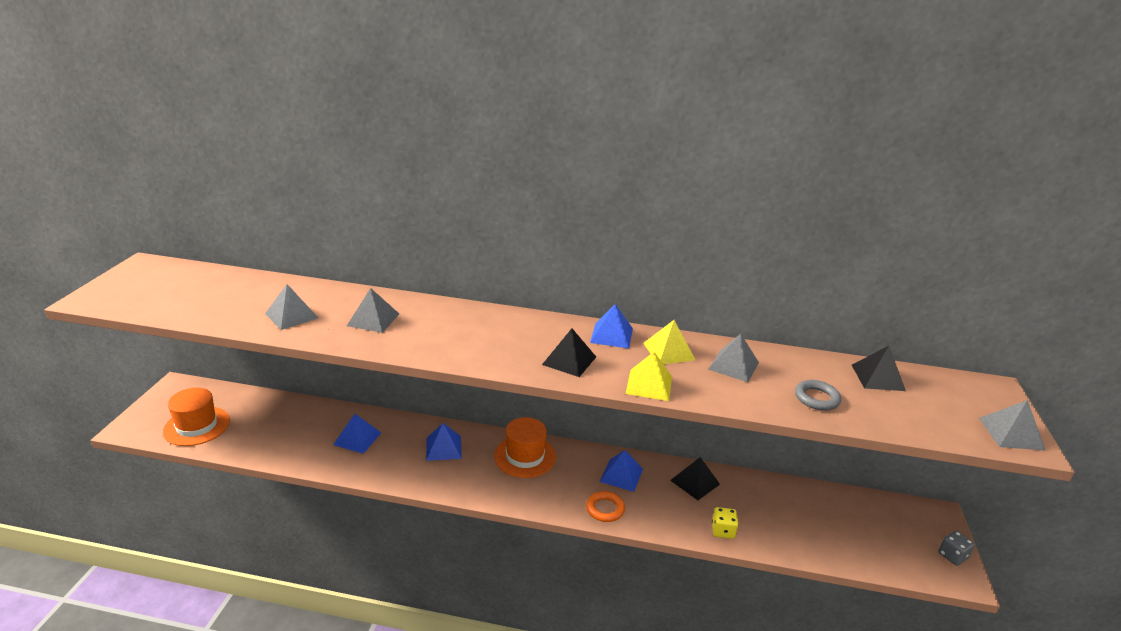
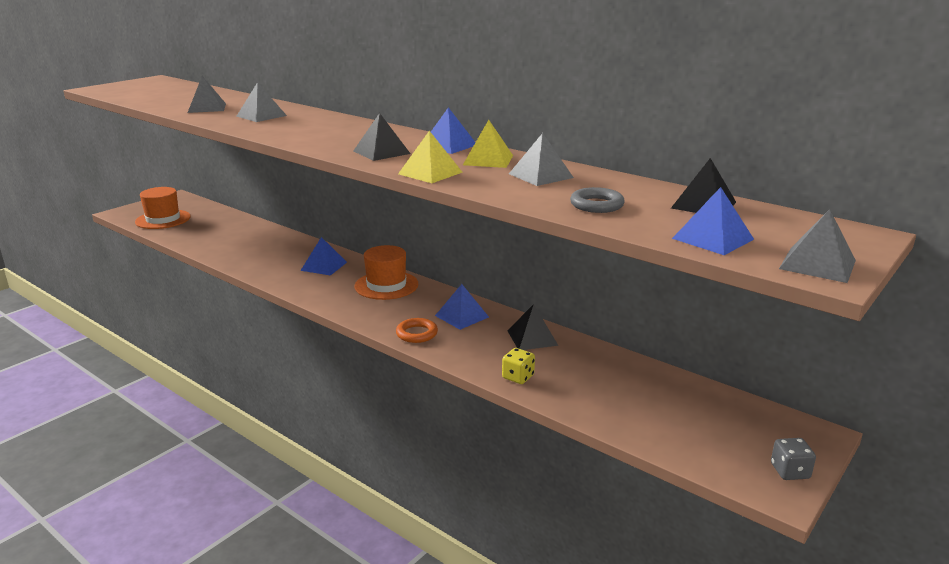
camera: 30 degrees right, 5 degrees down
(357, 438) = (264, 247): blue pyramid -> blue pyramid (712, 238)

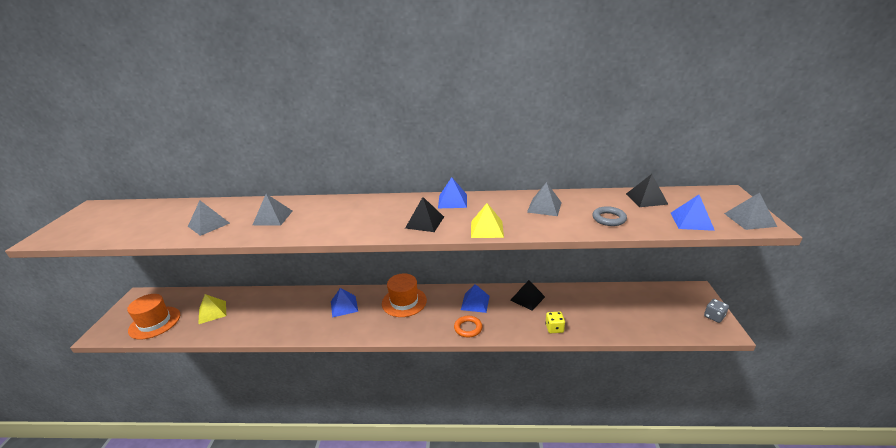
camera: 35 degrees left, 5 degrees up
(488, 160) = (496, 205): yellow pyramid -> yellow pyramid (212, 312)

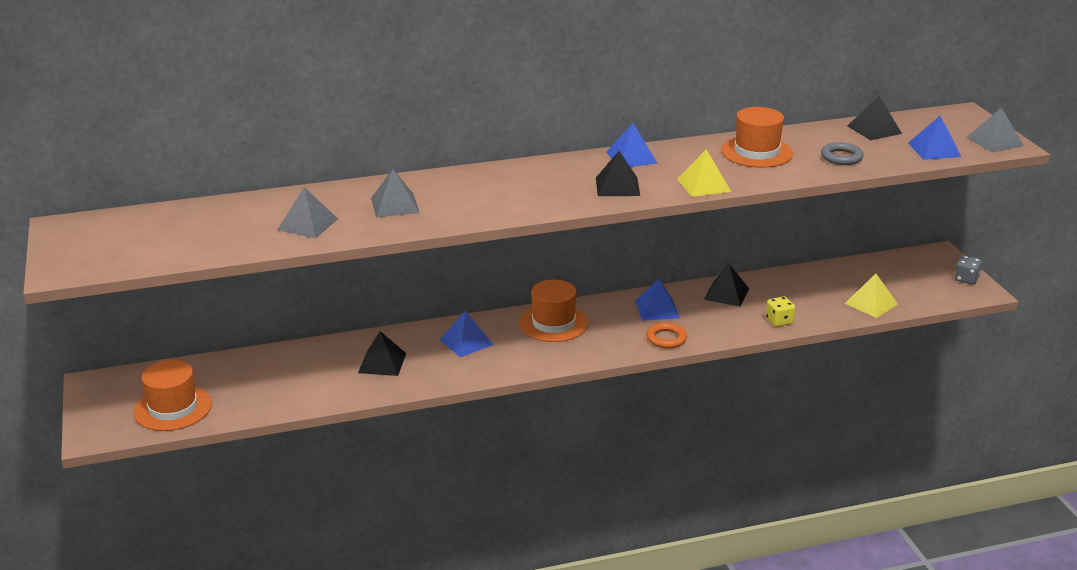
camera: 20 degrees left, 0 degrees up
(212, 312) = (257, 381): yellow pyramid -> yellow pyramid (871, 303)
(286, 312) = (382, 363): none -> black pyramid
(544, 207) = (756, 152): grey pyramid -> orange hat

